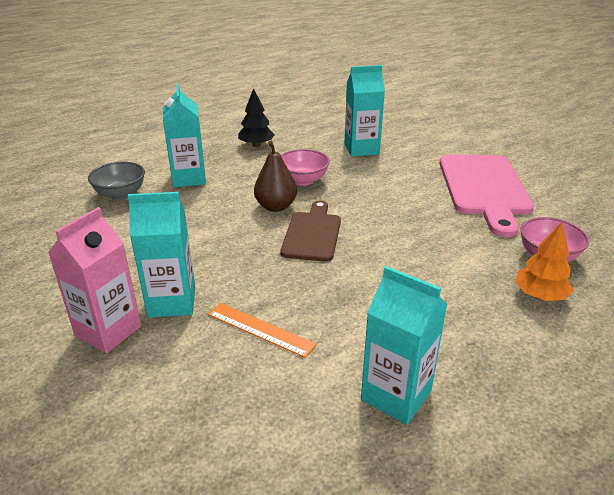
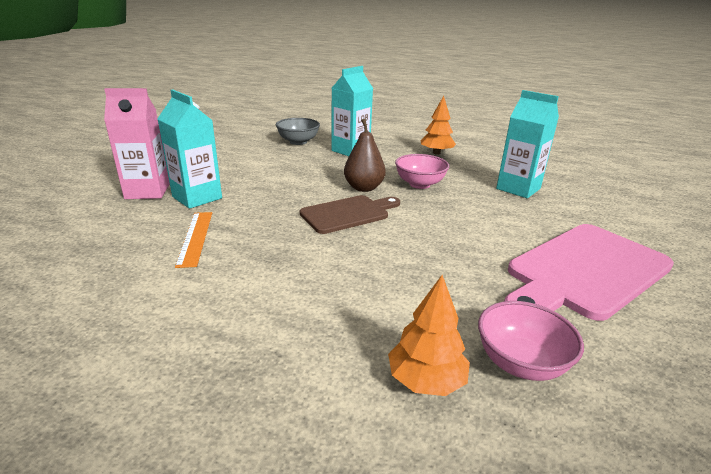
camera: 50 degrees right, 5 degrees down
(256, 145) = (436, 153): black tree -> orange tree
(396, 395) = (156, 330): turquoise carton -> none

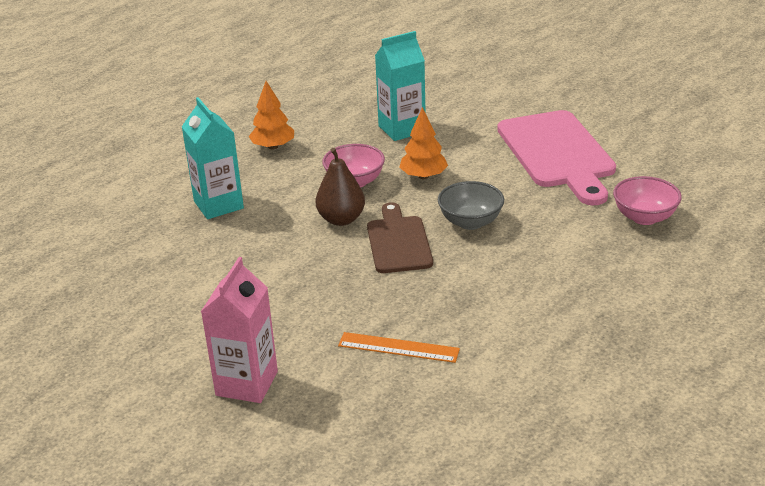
camera: 65 degrees left, 5 degrees up
(197, 197) = (293, 342): turquoise carton -> none
(298, 142) = (149, 240): grey bowl -> grey bowl (470, 222)
(426, 380) = (648, 258): orange tree -> orange tree (423, 176)

